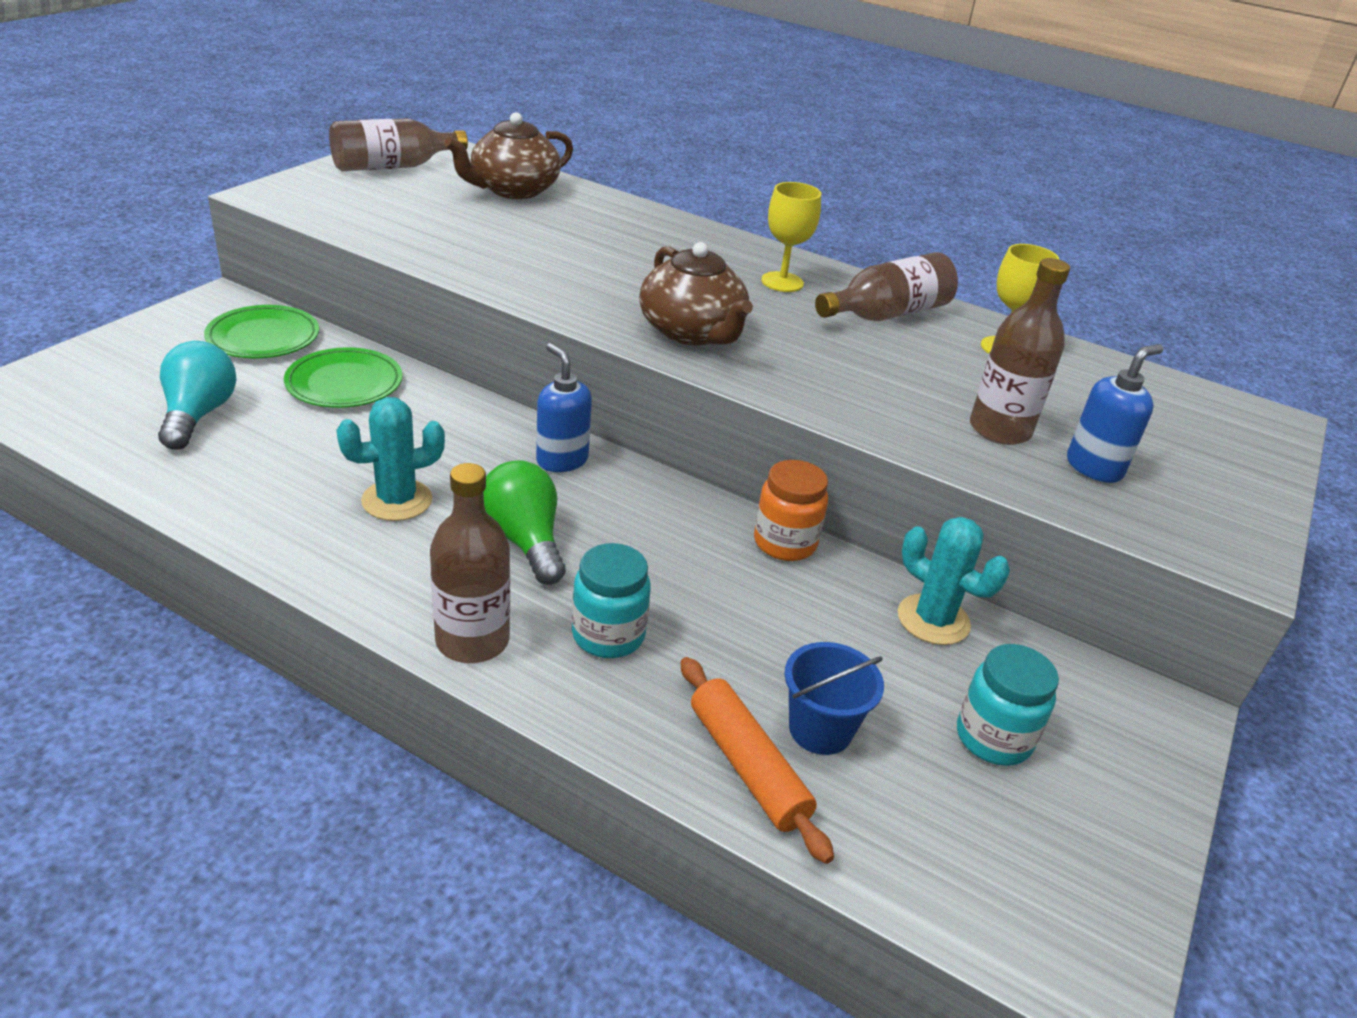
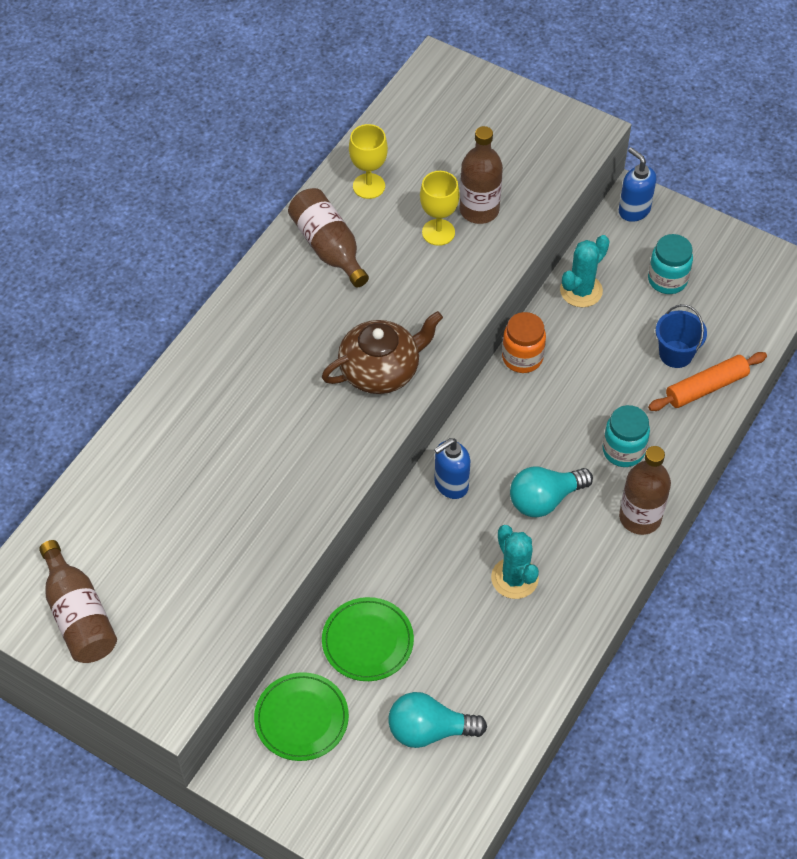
camera: 85 degrees left, 20 degrees up
(513, 190) = (122, 507): brown teapot -> none
(524, 541) = (544, 499): green light bulb -> turquoise light bulb
(782, 282) = (285, 308): yellow goblet -> yellow goblet (438, 232)
(1094, 467) = (512, 172): blue soap dispenser -> blue soap dispenser (634, 210)

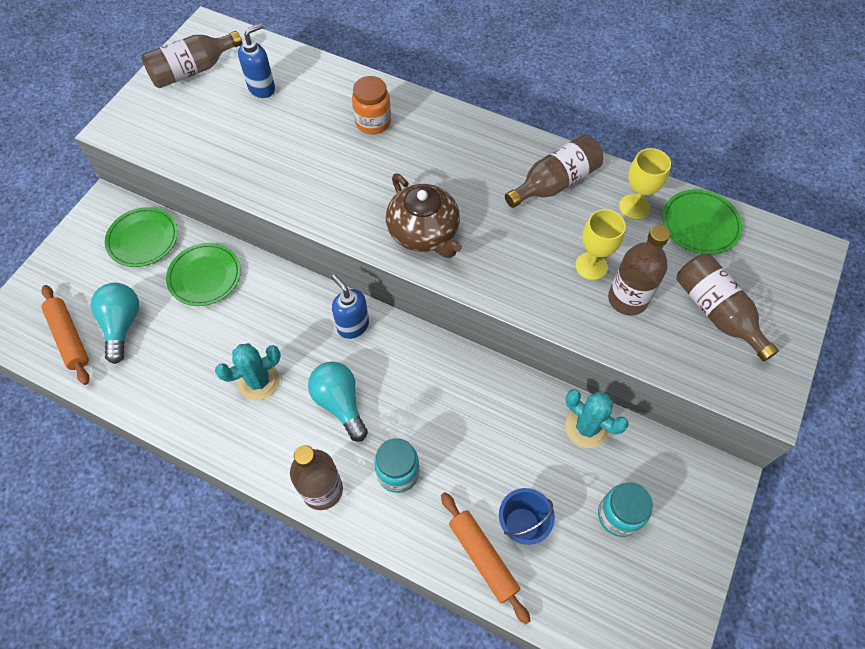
camera: 85 degrees right, 5 degrees up
(396, 138) = (700, 224): none -> green plate
(442, 790) = (69, 338): none -> orange rolling pin
(498, 147) = (716, 312): none -> brown bottle
(522, 358) = (496, 377): orange jar -> orange jar (373, 122)
(634, 210) = (706, 479): blue soap dispenser -> blue soap dispenser (262, 88)

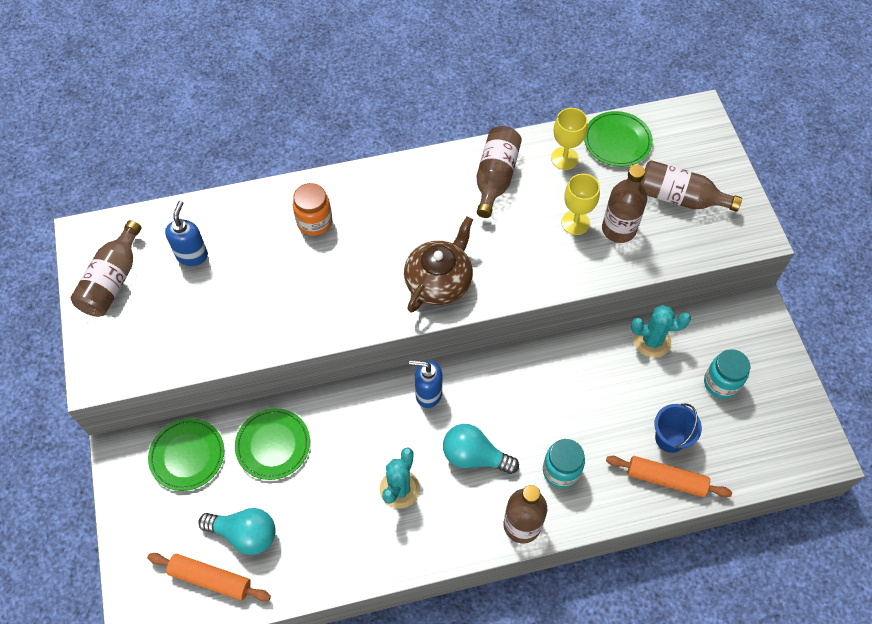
camera: 40 degrees left, 0 degrees up
(122, 325) = (245, 534): turquoise light bulb -> turquoise light bulb turned 150 degrees clockwise
(424, 232) = (439, 281): brown teapot -> brown teapot turned 75 degrees counterclockwise

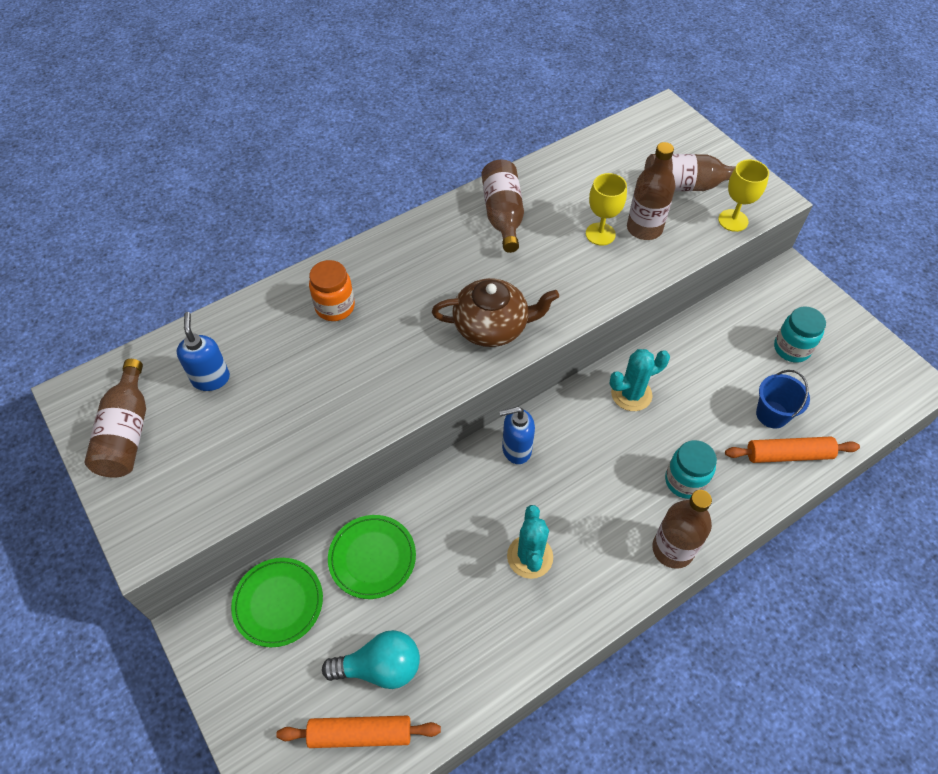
camera: 20 degrees left, 5 degrees down
(439, 281) = (492, 326): brown teapot -> brown teapot turned 75 degrees clockwise
(474, 456) = (592, 496): turquoise light bulb -> none
(564, 158) = (561, 180): yellow goblet -> yellow goblet (733, 220)
(617, 141) = (603, 153): green plate -> none
(652, 341) = (709, 330): turquoise cactus -> turquoise cactus (631, 394)

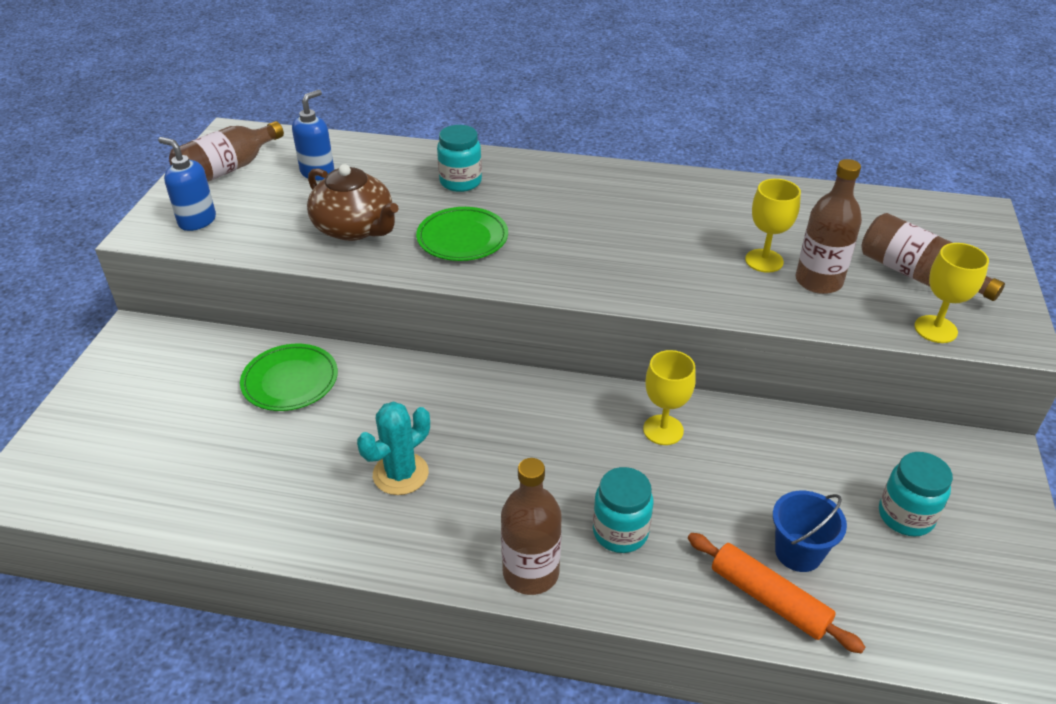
camera: 45 degrees right, 15 degrees down
(278, 603) = (195, 358): green plate -> green plate (462, 238)
(335, 307) = (460, 182): orange jar -> turquoise jar
(360, 734) = (122, 479): orange rolling pin -> none
(380, 667) = (194, 451): turquoise light bulb -> none
(492, 326) = (563, 263): brown teapot -> brown teapot (355, 228)
(503, 215) = (687, 200): brown bottle -> none
(516, 449) = (498, 394): blue soap dispenser -> blue soap dispenser (197, 221)
(631, 394) = (663, 430): turquoise cactus -> yellow goblet

